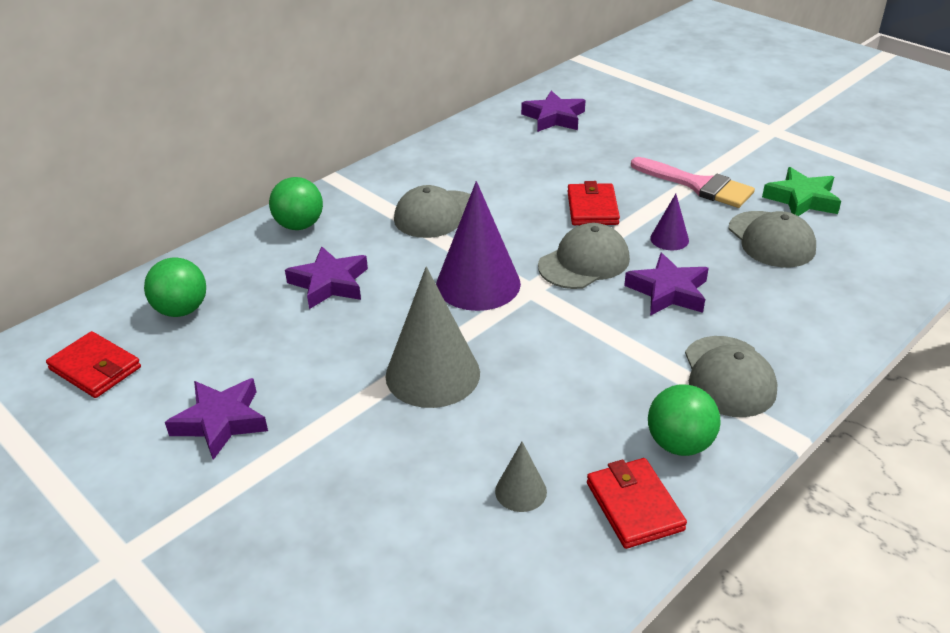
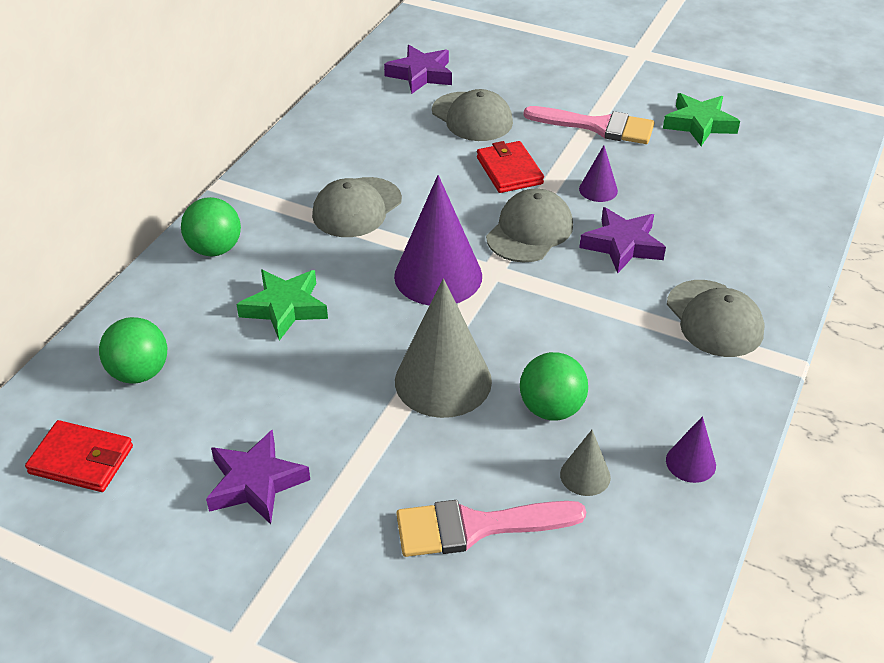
camera: 20 degrees left, 5 degrees up
(329, 283) = (285, 308): purple star -> green star
(391, 511) = (476, 527): none -> pink brush
(634, 506) = (690, 462): red wallet -> purple cone
(679, 444) = (702, 394): green ball -> green ball (551, 409)
(771, 239) = (690, 172): grey cap -> grey cap (472, 117)

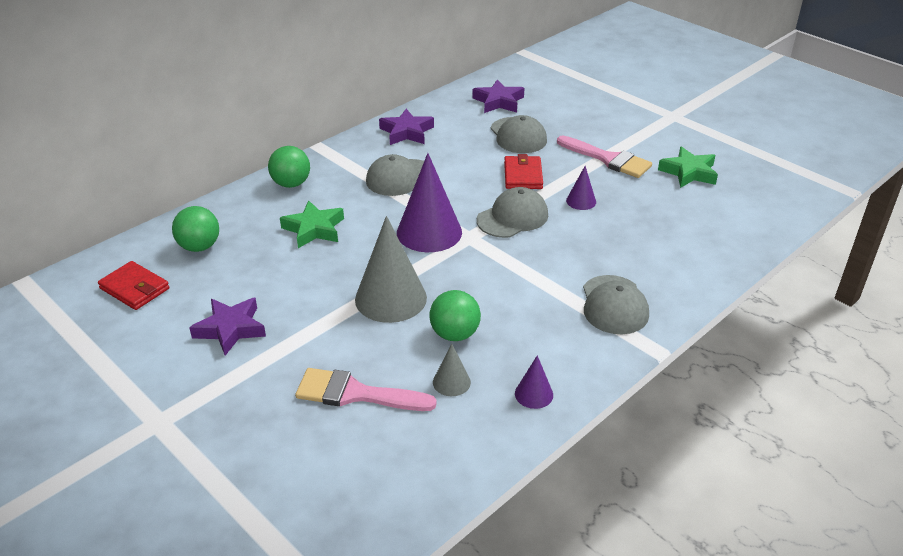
camera: 20 degrees right, 5 degrees down
(622, 245) = (575, 241): purple star -> purple star (407, 132)

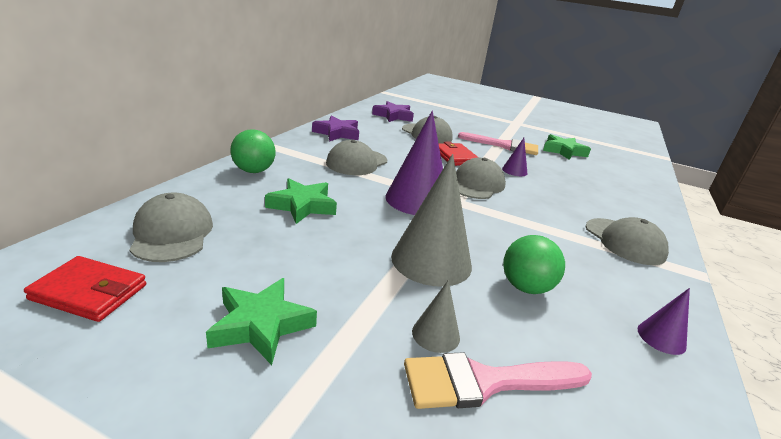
camera: 25 degrees left, 10 degrees down
(199, 247) = (172, 233): green ball -> grey cap
(230, 329) = (261, 325): purple star -> green star
(451, 382) = (574, 341): grey cone -> grey cone (436, 334)

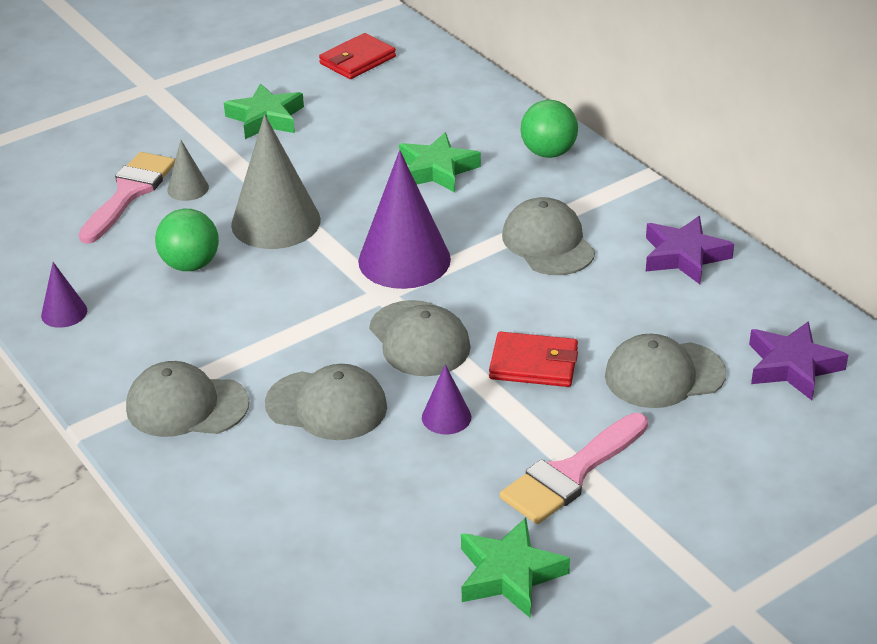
camera: 125 degrees right, 10 degrees up
(172, 233) = (422, 93): grey cap -> grey cap (326, 405)

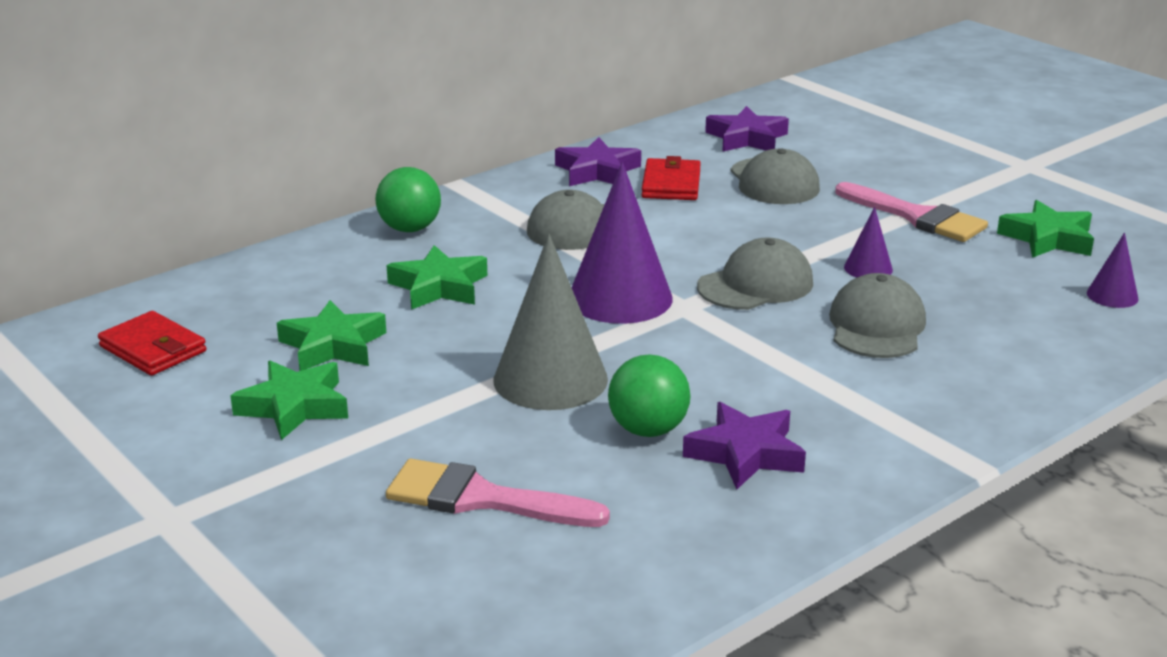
camera: 95 degrees left, 10 degrees down
(64, 313) = (769, 514): purple cone -> purple cone (1112, 296)
(143, 308) = (745, 453): none -> purple star
(187, 406) = (911, 404): grey cap -> none
(188, 188) = (472, 451): grey cone -> none
(348, 128) = (333, 345): none -> green star
(533, 364) = (777, 232): red wallet -> red wallet (671, 184)

